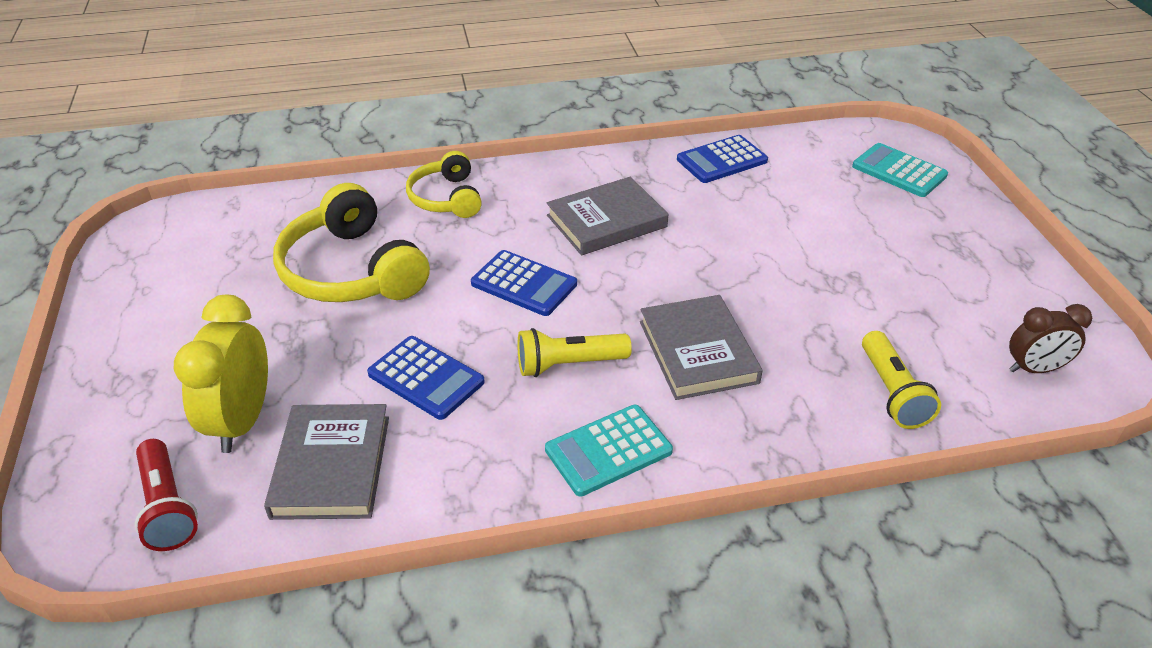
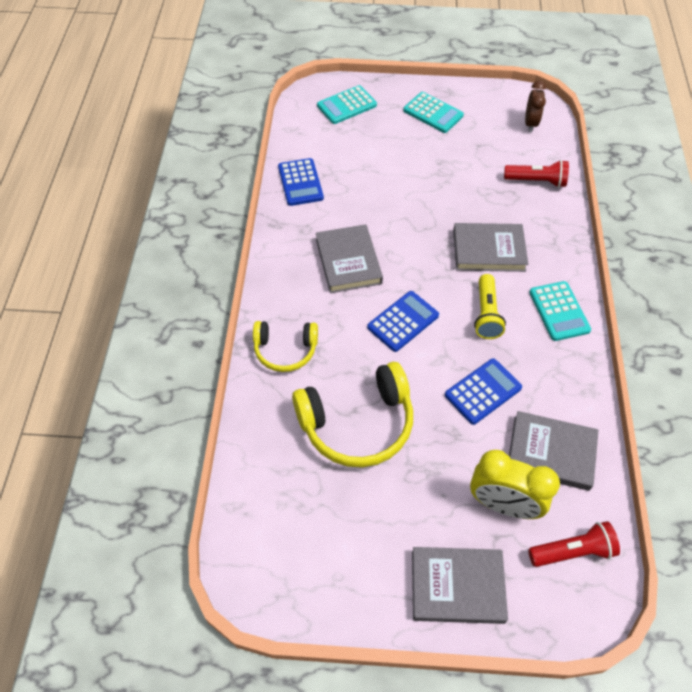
camera: 75 degrees left, 15 degrees up
(124, 391) = (457, 586): none -> grey book
(892, 393) = (537, 181): yellow flashlight -> red flashlight
(957, 253) = (433, 113): none -> turquoise calculator

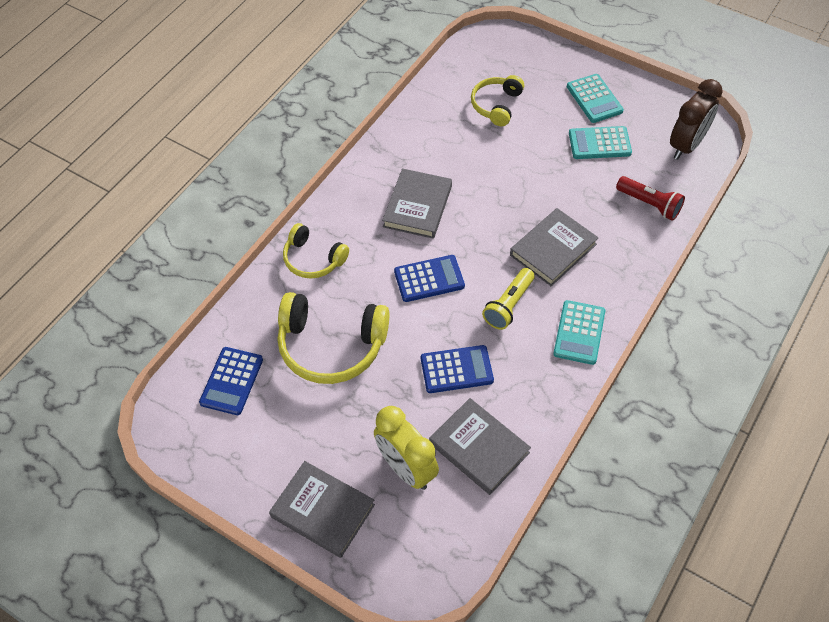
camera: 30 degrees right, 0 degrees up
(300, 182) = (423, 118): blue calculator -> blue calculator (231, 381)
(346, 105) = (515, 61): turquoise calculator -> turquoise calculator (599, 143)
(356, 148) = (496, 105): none -> yellow headphones
(488, 250) = (553, 250): grey book -> grey book turned 75 degrees counterclockwise
(530, 123) = (686, 145): brown clock -> brown clock, size x1.57
(573, 551) = (438, 534): red flashlight -> none

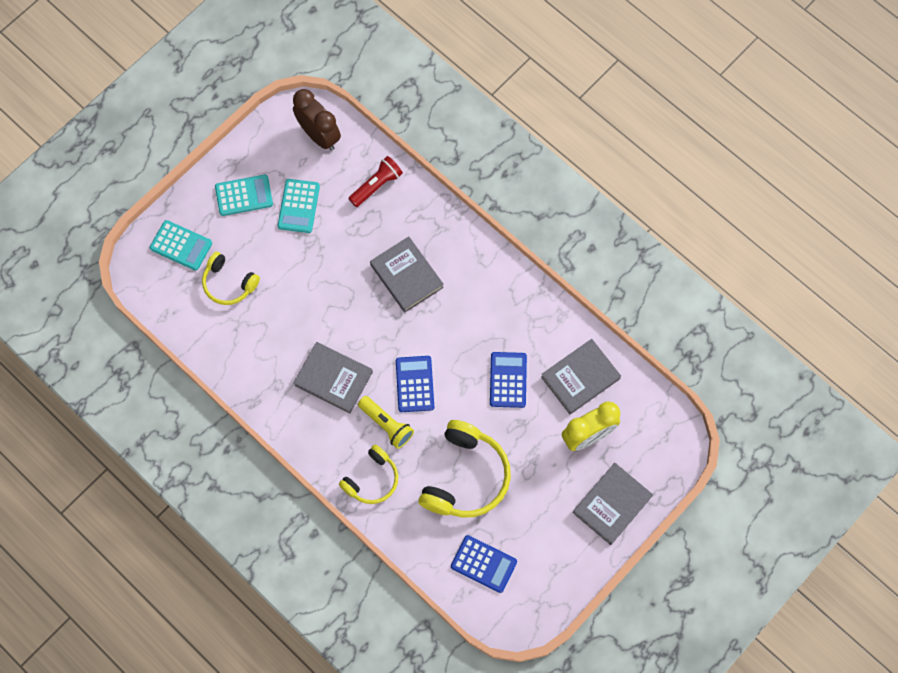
camera: 80 degrees left, 15 degrees up
(508, 305) = (455, 325): yellow flashlight -> yellow flashlight (387, 425)
(579, 332) = (492, 277): turquoise calculator -> turquoise calculator (181, 245)

